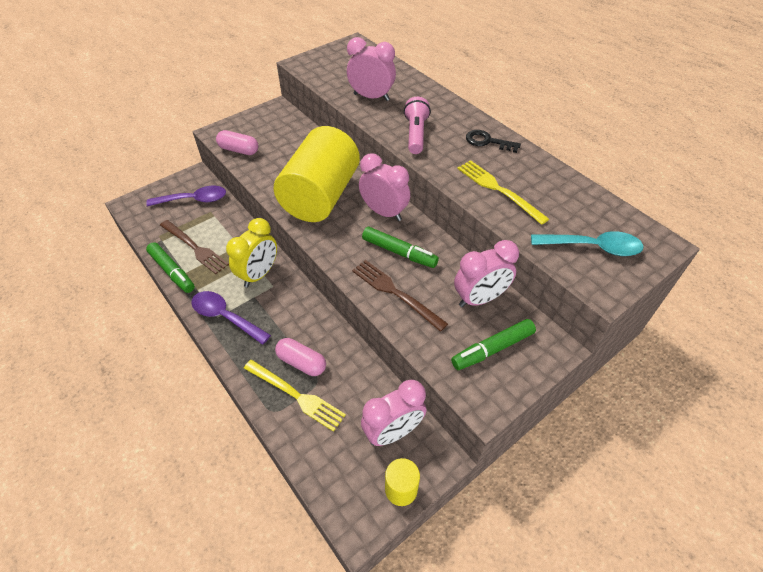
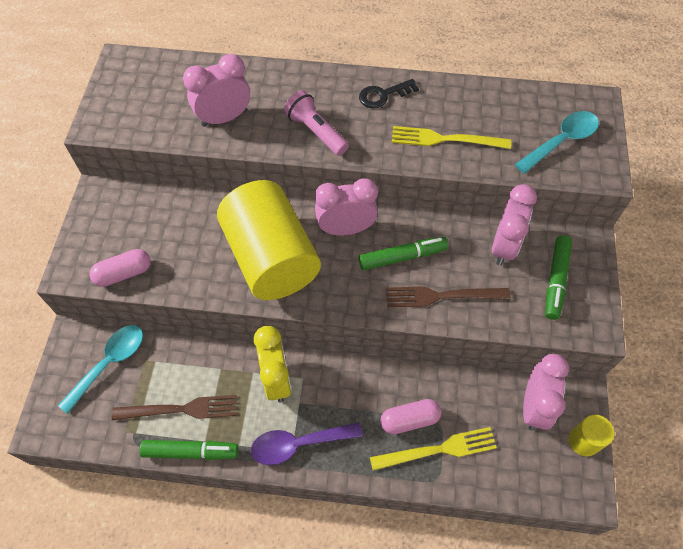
camera: 45 degrees left, 10 degrees up
(194, 200) = (110, 363): purple spoon -> turquoise spoon

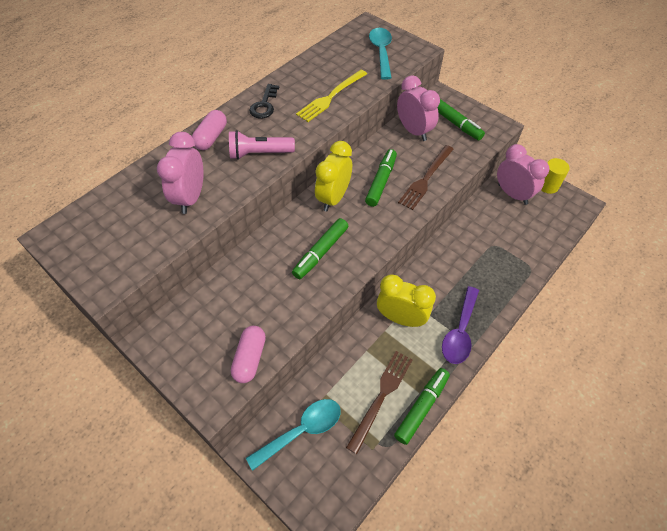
camera: 55 degrees left, 5 degrees down
(110, 363) = (302, 430): turquoise spoon -> turquoise spoon turned 75 degrees clockwise
(271, 258) = (321, 252): yellow cylinder -> green marker
(346, 229) = (333, 198): pink clock -> yellow clock
(409, 420) = (482, 259): pink capsule -> pink capsule (211, 137)
(438, 449) = (512, 256): yellow fork -> none

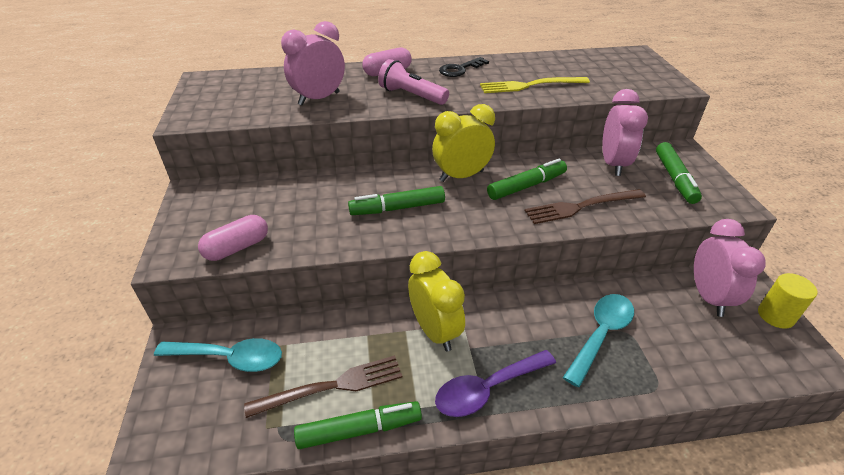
camera: 40 degrees right, 15 degrees down
(381, 52) = (626, 74): turquoise spoon -> turquoise spoon (601, 334)

